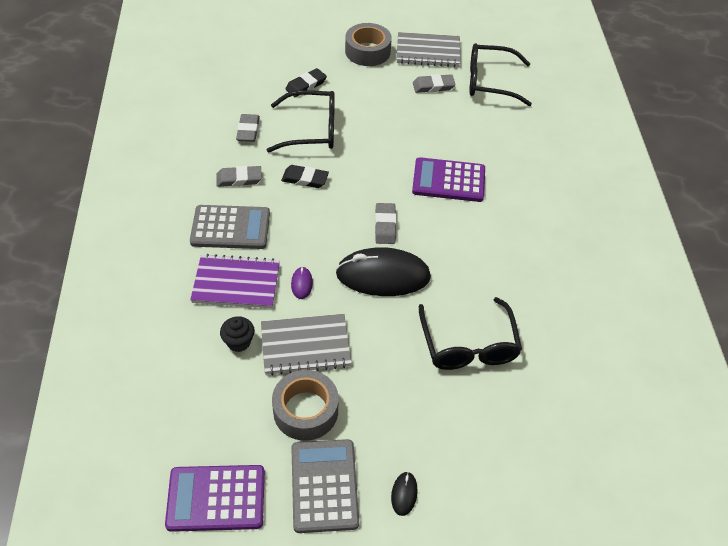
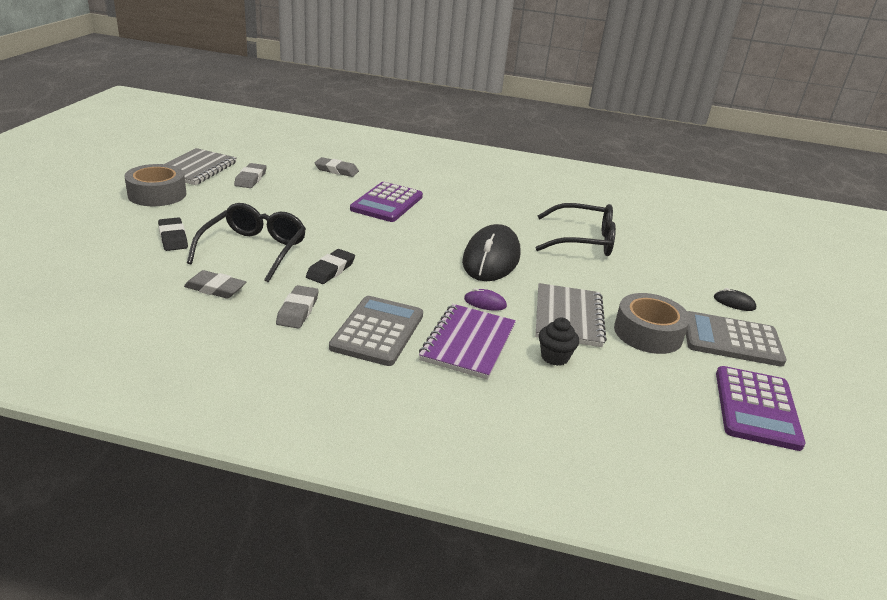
camera: 75 degrees left, 20 degrees down
(385, 226) = (427, 243): grey eraser -> grey eraser (336, 170)
(490, 82) = (271, 157): black glasses -> none

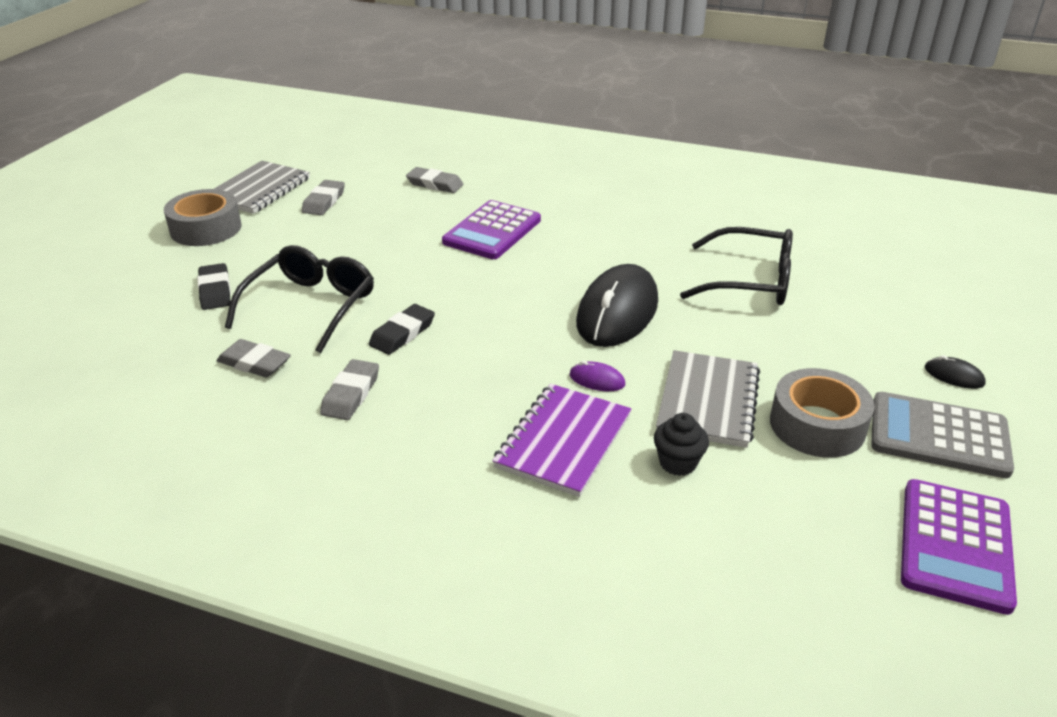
camera: 10 degrees right, 5 degrees up
(377, 331) = (447, 424): grey calculator -> none

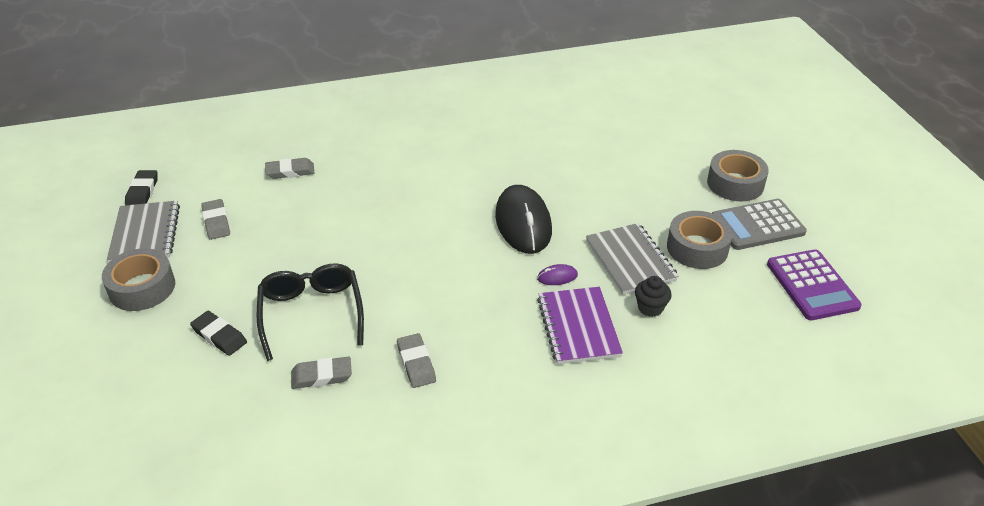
camera: 35 degrees left, 5 degrees up
(402, 333) = (401, 303): black eraser -> black eraser (142, 191)
(492, 231) = (377, 195): purple calculator -> none
(750, 281) = (579, 165): black glasses -> none
(954, 376) = (735, 184): black mouse -> grey tape

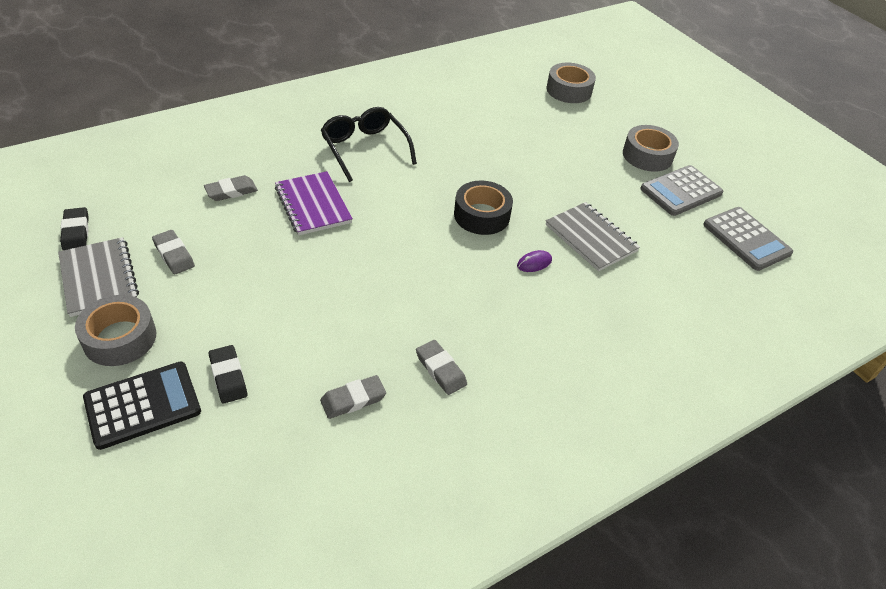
camera: 20 degrees left, 5 degrees up
(138, 348) = (143, 405): none -> black calculator
(219, 336) = (228, 376): black eraser -> black eraser turned 45 degrees clockwise
(311, 313) = (315, 336): black glasses -> black glasses (364, 148)
(523, 223) = (481, 215): black mouse -> black tape
(578, 327) = (573, 308): purple notebook -> purple notebook (313, 205)
(650, 308) = (626, 280): black cupcake -> none
(697, 248) = (641, 218): grey tape -> grey tape (569, 90)
(812, 285) = (746, 239): purple calculator -> grey calculator

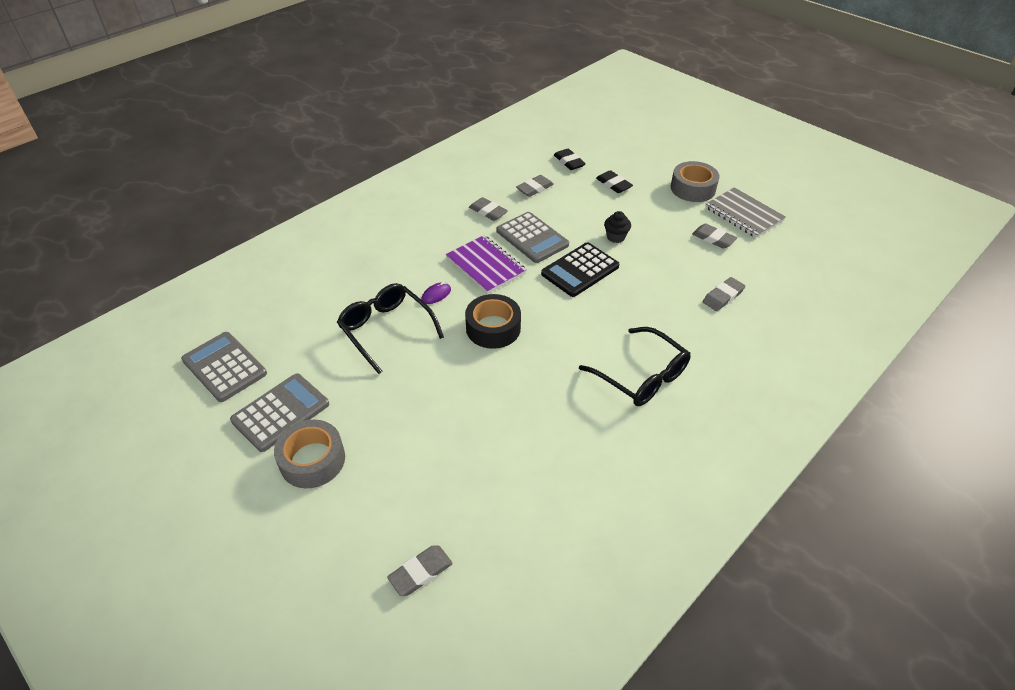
camera: 170 degrees right, 0 degrees up
(76, 232) = (796, 238): black eraser -> black eraser (569, 162)
(143, 405) = (647, 165): black calculator -> black calculator (580, 270)
(290, 286) = (616, 237): none -> black cupcake
(313, 205) = (646, 301): purple notebook -> purple notebook (485, 266)
(397, 310) = (532, 238): none -> grey calculator
(569, 90) = (420, 572): grey tape -> grey eraser
(590, 238) = (386, 330): grey notebook -> black glasses

